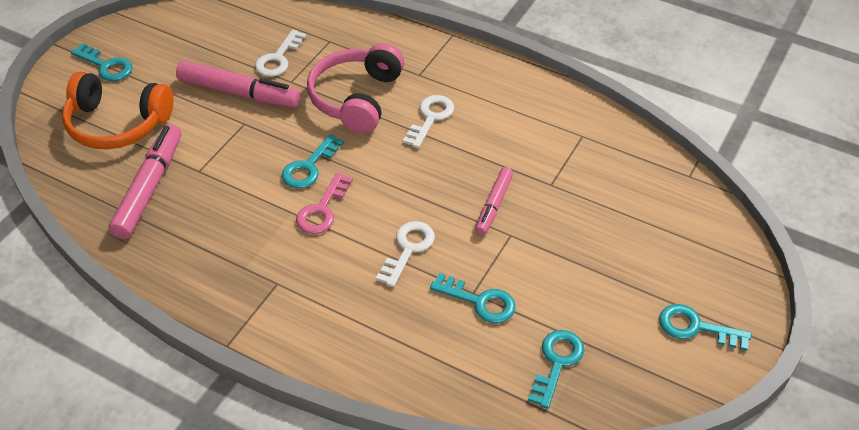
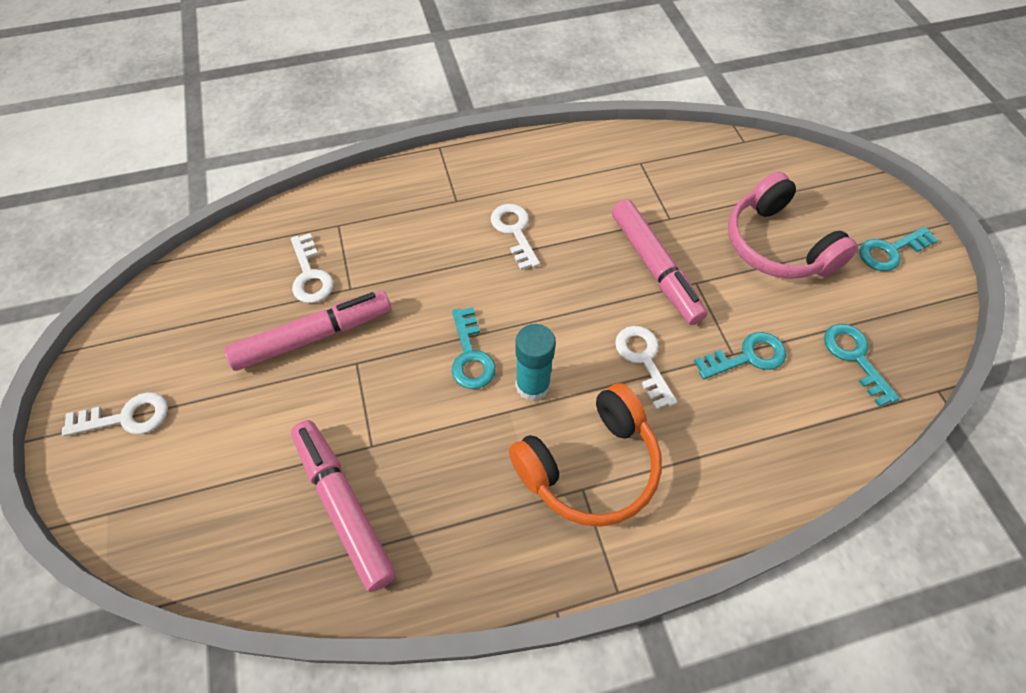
camera: 45 degrees left, 10 degrees up
(106, 66) = (126, 417): turquoise key -> white key
(117, 124) = (221, 469): orange headphones -> orange headphones (590, 466)
(322, 210) = (532, 385): pink key -> turquoise glue stick
(356, 98) = (430, 260): pink headphones -> pink headphones (777, 245)
(493, 205) = (654, 268): pink marker -> pink marker, size x1.67

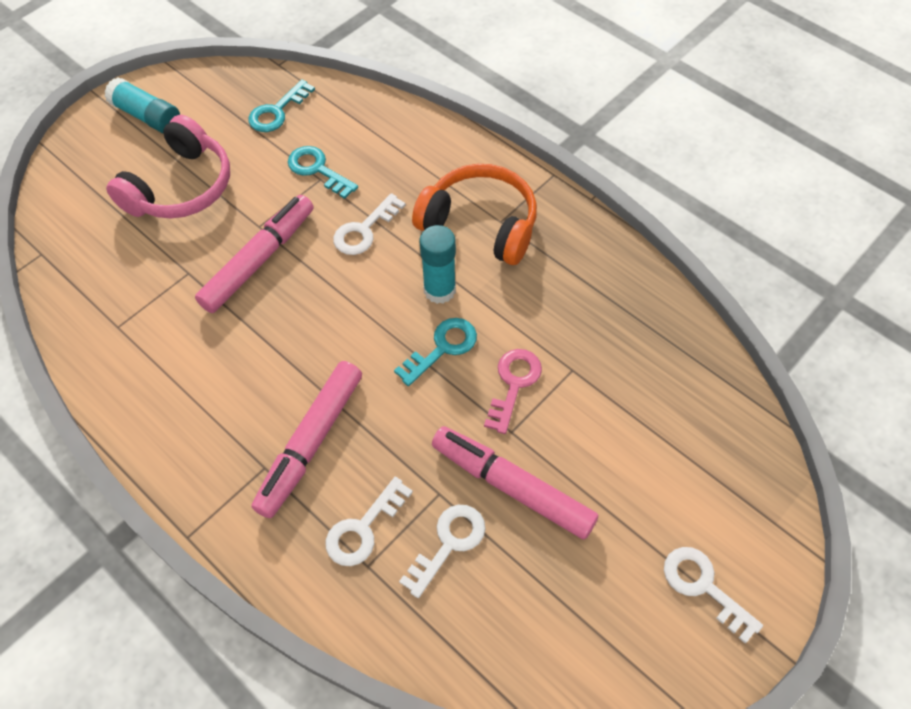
camera: 120 degrees left, 0 degrees up
(343, 506) = (630, 357): pink marker -> pink marker (310, 443)
(395, 389) = (513, 384): none -> pink key
(514, 231) = (278, 389): white key -> white key (363, 528)
(890, 251) = (147, 116): turquoise key -> turquoise glue stick

